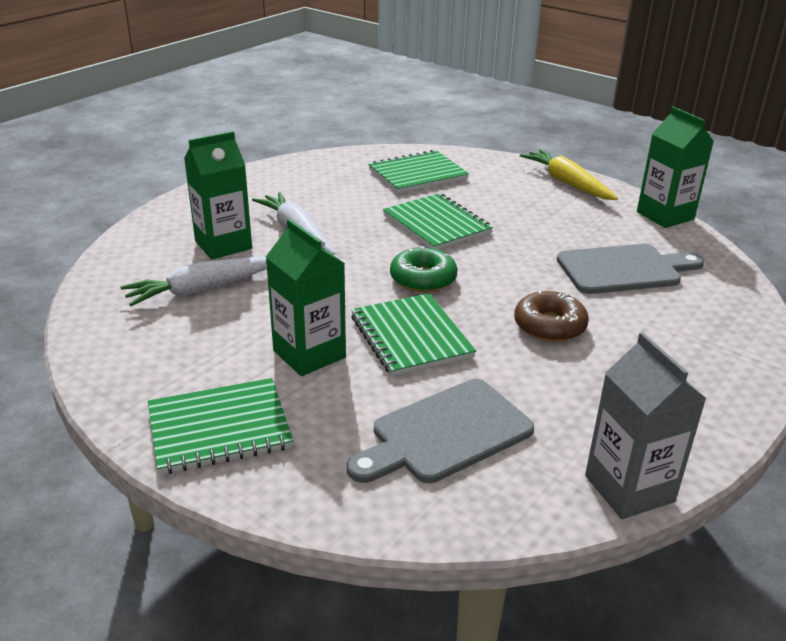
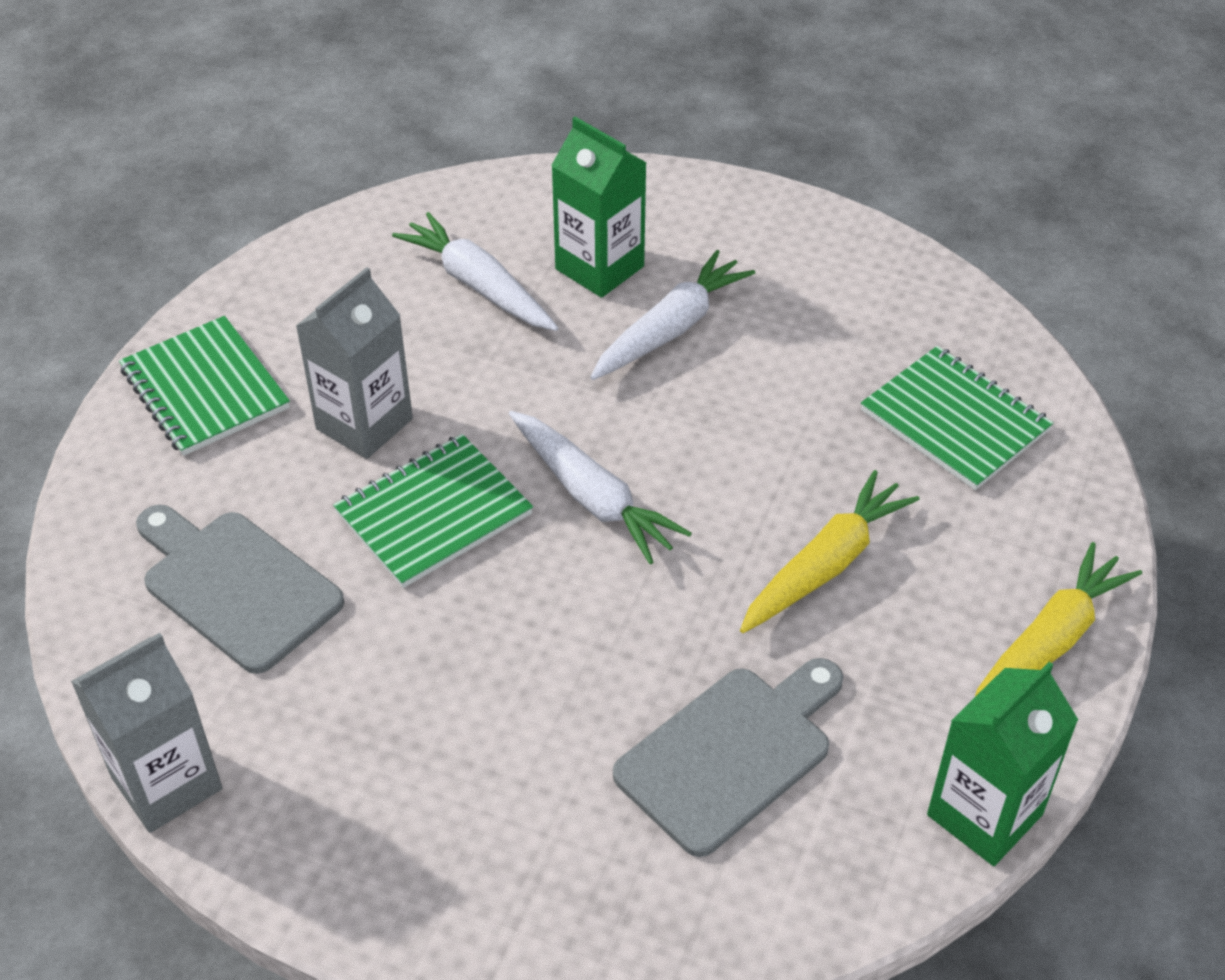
camera: 75 degrees right, 15 degrees up
(309, 354) = (364, 424): green carton -> grey carton
(423, 279) = (592, 497): green donut -> white carrot
(436, 224) = (774, 480): green notebook -> none
(502, 222) = (825, 565): none -> yellow carrot
(549, 326) = (512, 666): brown donut -> none
(623, 269) = (730, 753): grey cutting board -> grey cutting board turned 105 degrees counterclockwise

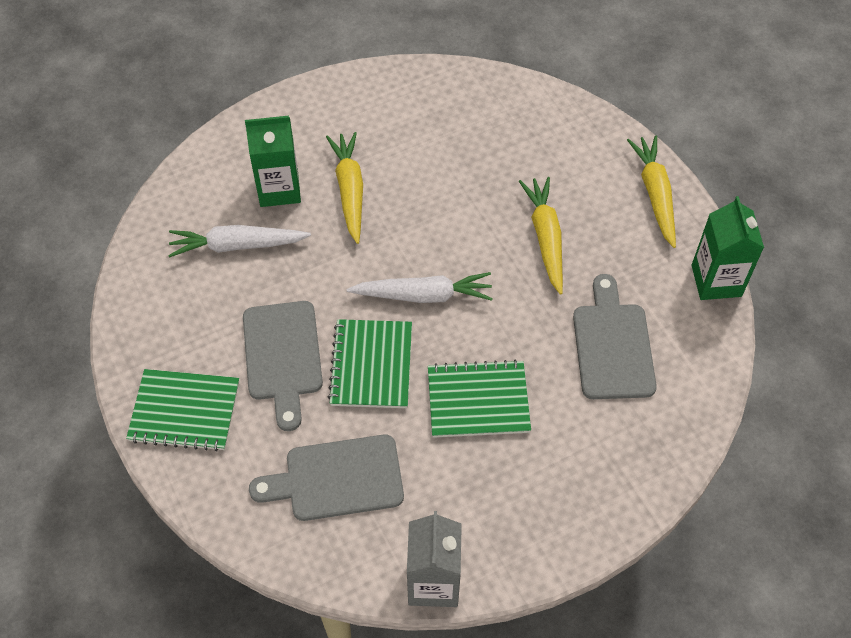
camera: 50 degrees left, 10 degrees up
(364, 424) = (283, 356): grey carton -> grey cutting board
(671, 329) = (350, 190): white carrot -> yellow carrot
(954, 421) = (511, 132): green notebook -> green notebook (478, 401)

